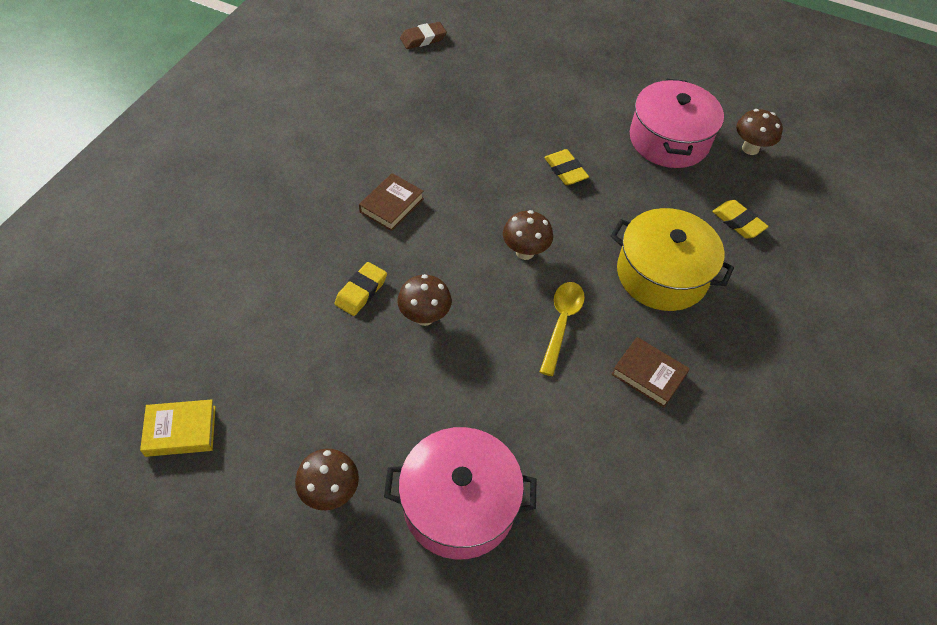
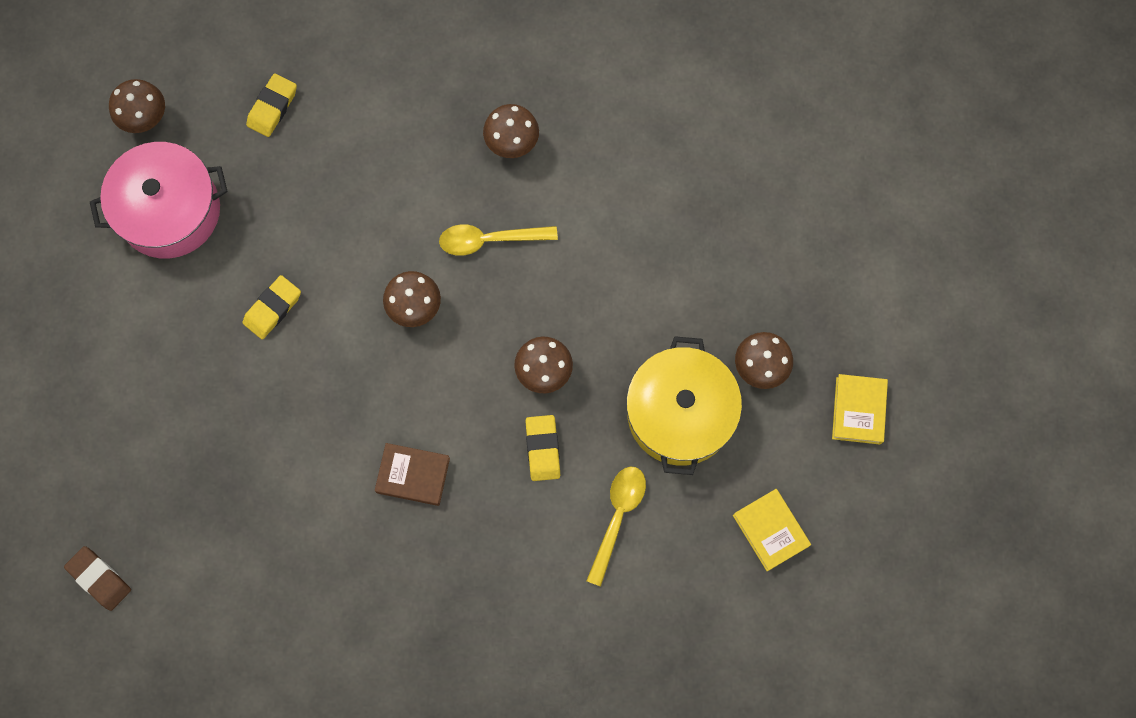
camera: 110 degrees left, 20 degrees up
(233, 568) = (858, 410): none -> yellow book
(273, 320) = (617, 517): none -> yellow spoon
(361, 291) = (543, 449): yellow eraser -> yellow eraser turned 75 degrees clockwise
(459, 504) = (718, 258): pink pot -> none
(648, 374) = (512, 143): brown book -> brown mushroom
(662, 274) = (382, 164): yellow pot -> yellow pot (680, 413)

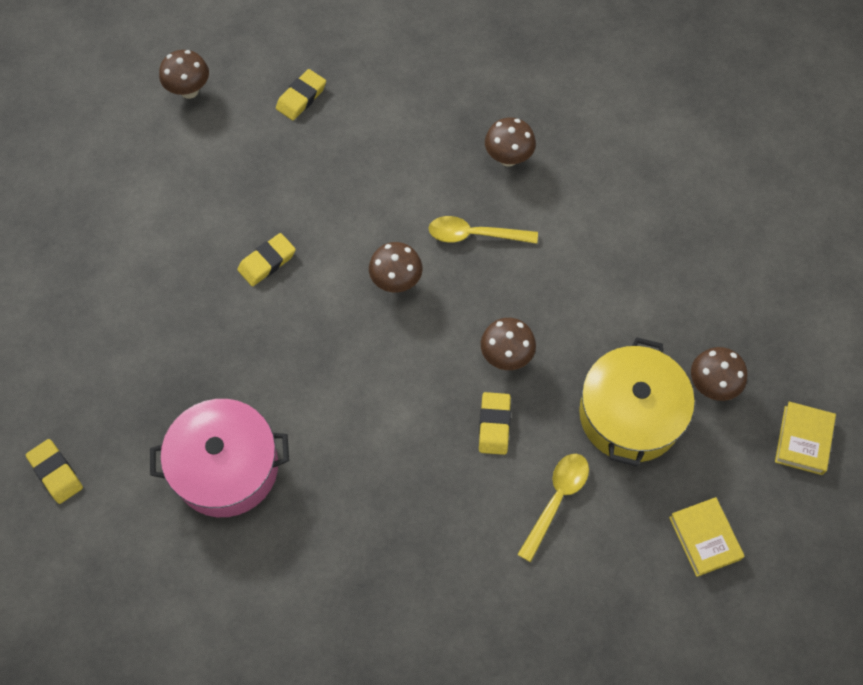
camera: 10 degrees right, 10 degrees down
(99, 579) = (56, 473): brown eraser -> yellow eraser
(169, 211) = (193, 167): pink pot -> pink pot (226, 468)
(413, 475) = (367, 428): brown book -> none

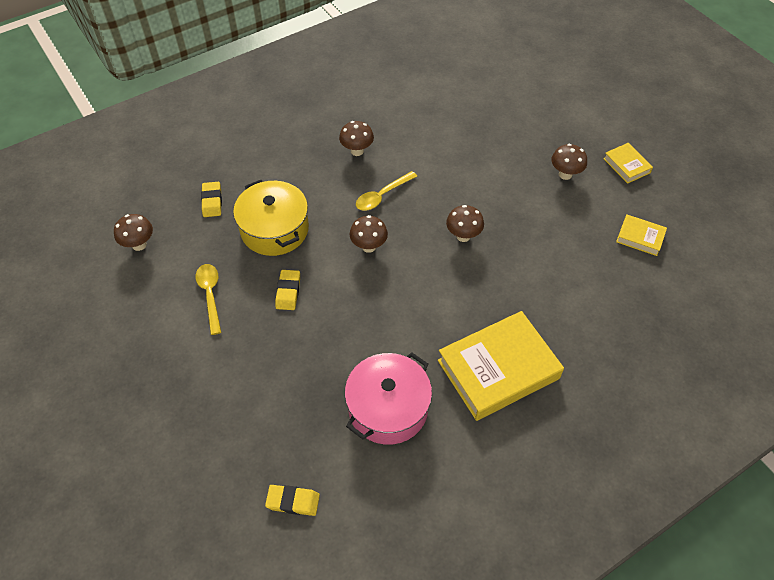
camera: 45 degrees left, 10 degrees down
(370, 531) = (498, 369): none -> yellow book
(494, 425) = (495, 270): yellow eraser -> none
(556, 500) = (562, 277): yellow spoon -> yellow spoon (210, 295)
(629, 414) = (547, 214): yellow pot -> yellow pot (274, 229)

